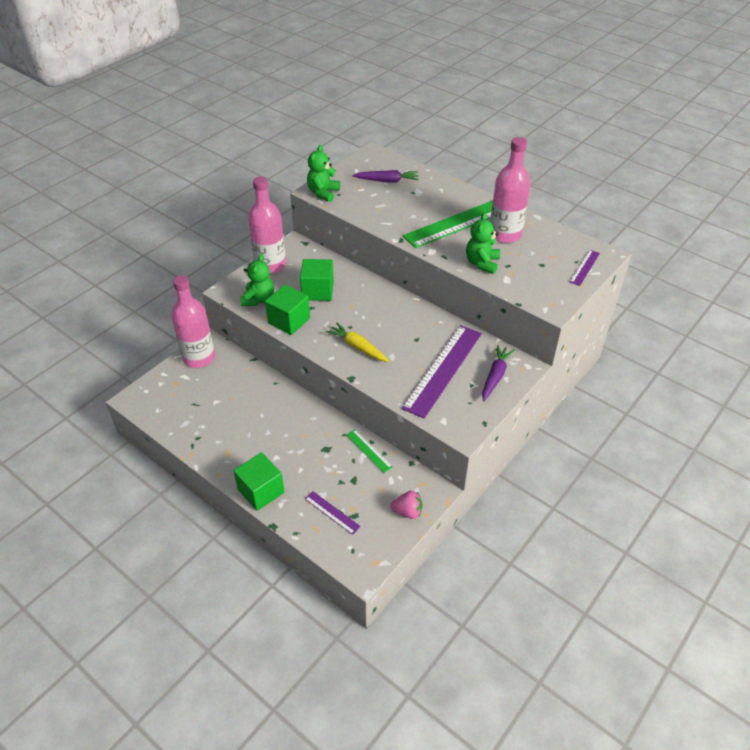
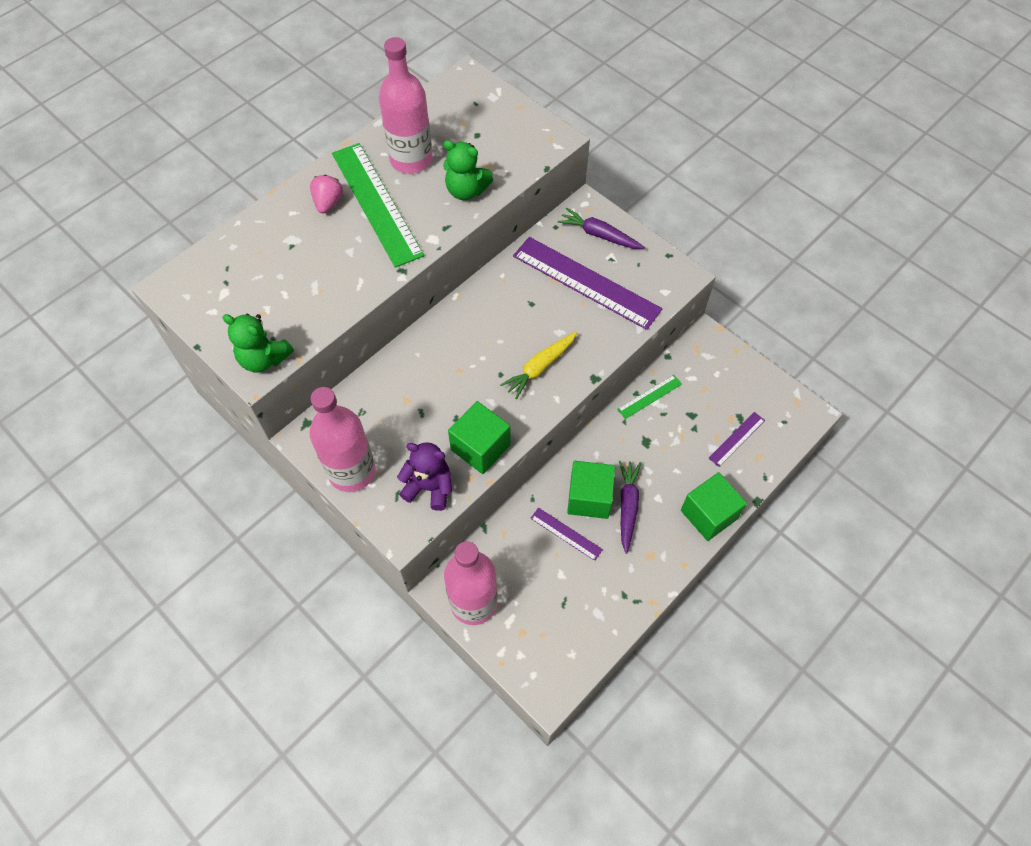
camera: 85 degrees left, 15 degrees up
(258, 299) = (429, 487): green teddy bear -> purple teddy bear
(318, 291) = (422, 409): green cube -> green cube (589, 498)
(387, 181) = (253, 274): purple carrot -> purple carrot (627, 507)
(407, 512) = (733, 366): pink strawberry -> pink strawberry (328, 203)
(584, 267) = (488, 98): purple ruler -> purple ruler (566, 534)

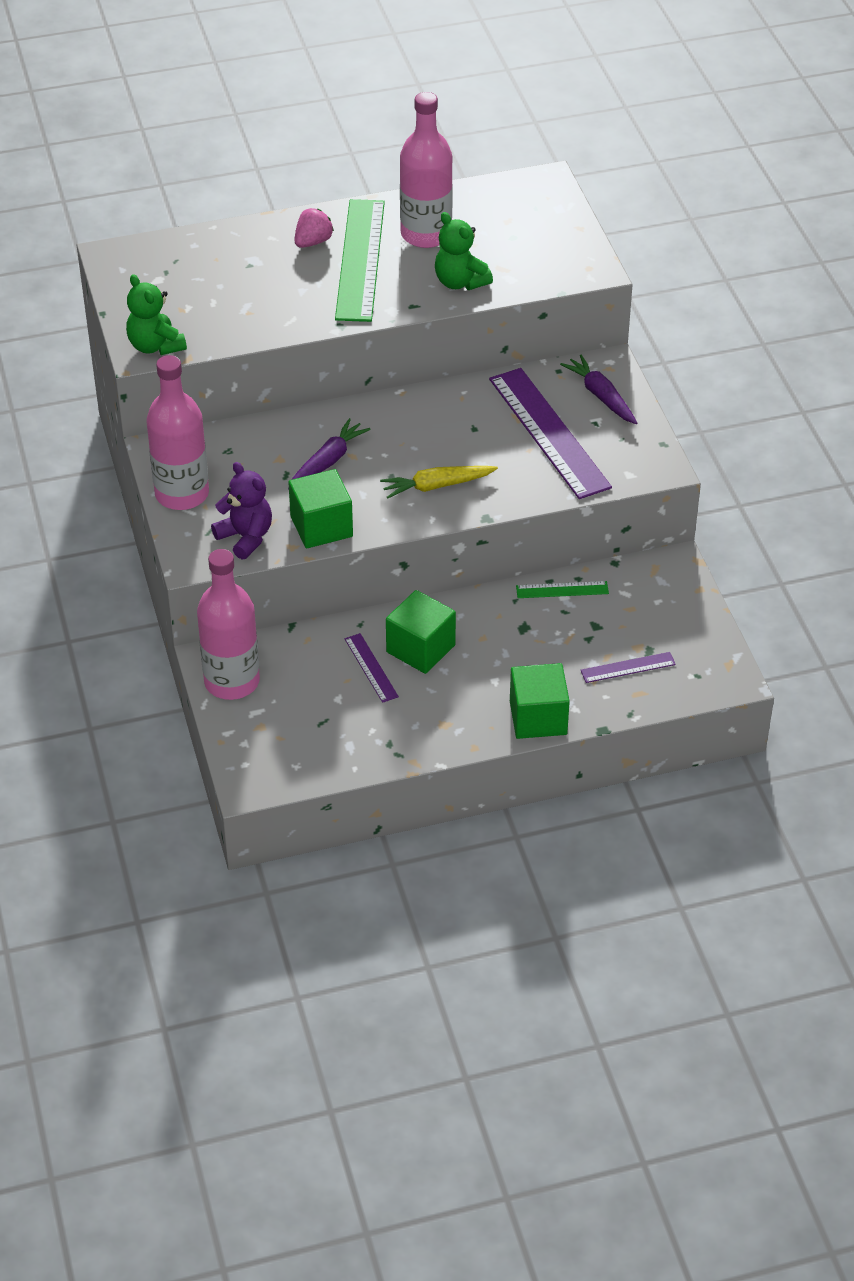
camera: 30 degrees right, 15 degrees down
(627, 507) = (455, 673): purple carrot -> purple carrot (327, 461)

